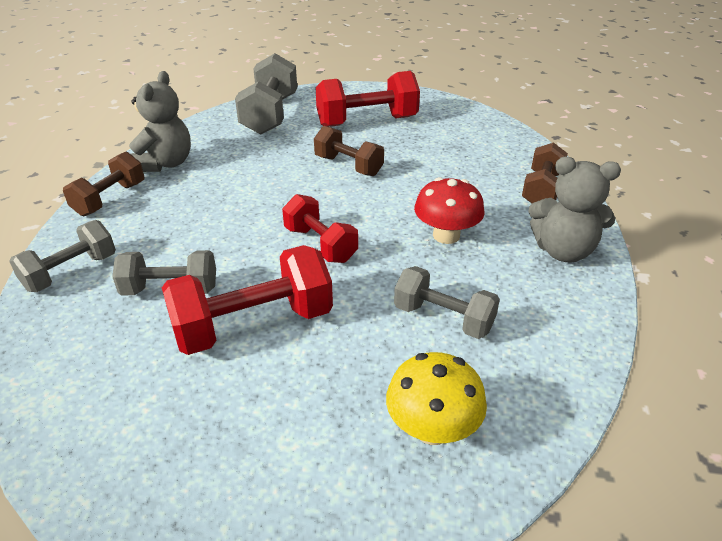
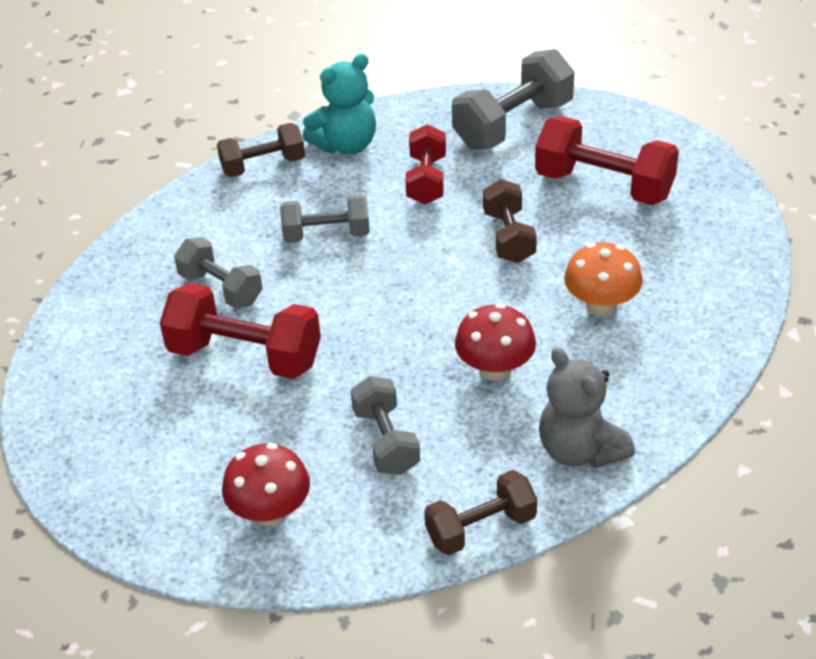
camera: 45 degrees right, 5 degrees up
(71, 272) = (170, 230): grey dumbbell -> grey dumbbell (326, 235)
(165, 164) = (346, 145): grey teddy bear -> turquoise teddy bear
(320, 244) = (376, 313): red dumbbell -> red dumbbell (426, 180)
(432, 428) = (270, 511): yellow mushroom -> red mushroom
(453, 174) = (601, 305): none -> orange mushroom
(541, 190) = (666, 376): brown dumbbell -> brown dumbbell (481, 528)

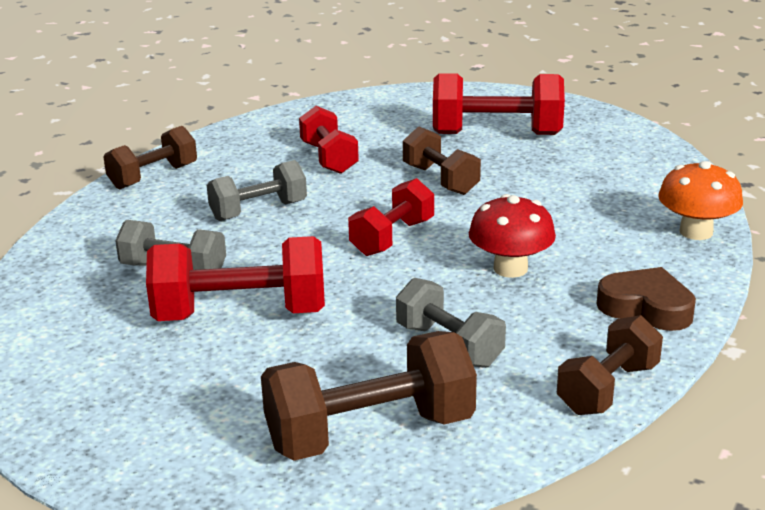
camera: 25 degrees left, 15 degrees down
(270, 511) = (370, 433): red mushroom -> brown dumbbell
(346, 145) = (229, 149): turquoise teddy bear -> none
(419, 301) = (392, 238): none -> red dumbbell
(513, 124) = (379, 112): grey dumbbell -> none
(580, 450) = (646, 307): grey teddy bear -> brown heart
(601, 305) = (567, 206): orange mushroom -> orange mushroom (696, 232)

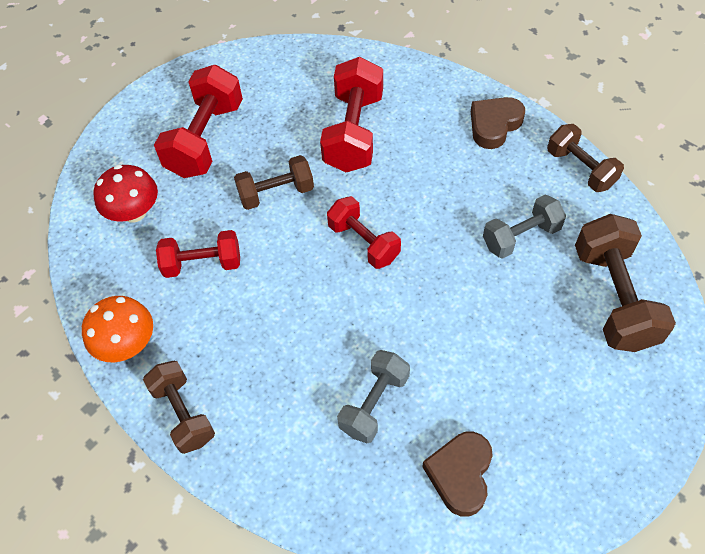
camera: 75 degrees left, 30 degrees up
(86, 331) = (460, 474): none -> brown heart
(240, 315) = (456, 359): red dumbbell -> red dumbbell (354, 132)
(258, 211) = (287, 330): grey dumbbell -> none
(510, 268) = (429, 181): red mushroom -> red mushroom (134, 212)
(696, 232) = (405, 73): orange mushroom -> orange mushroom (127, 344)

